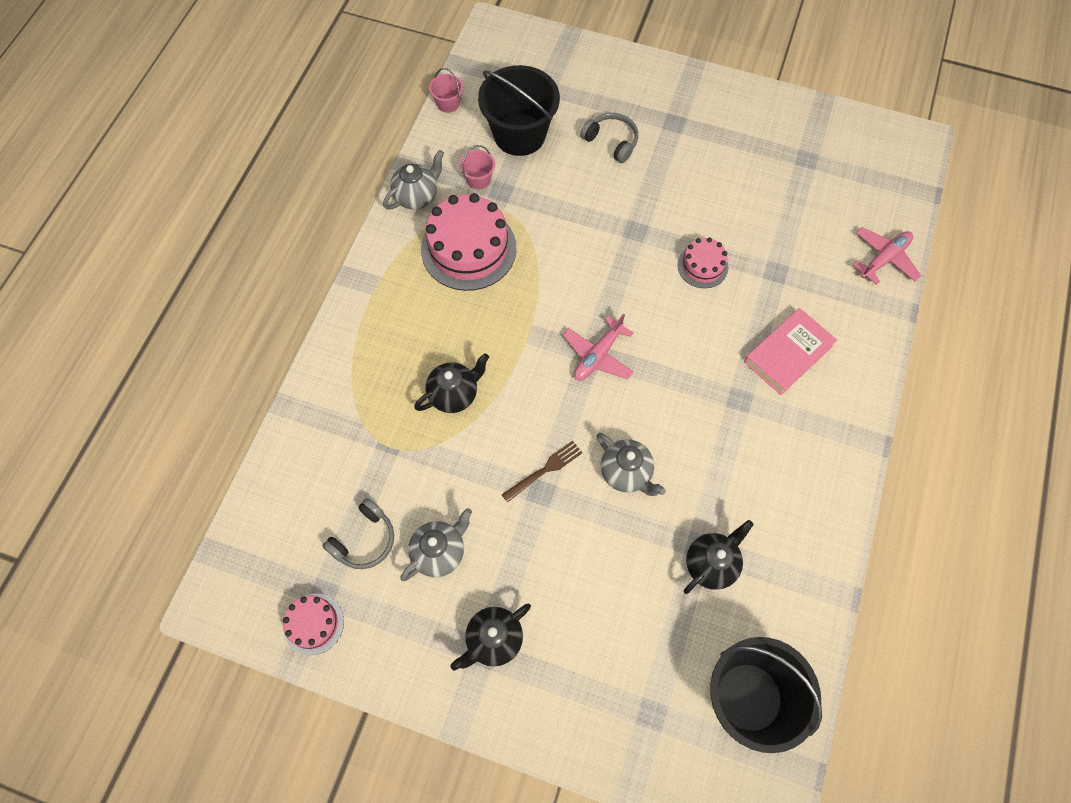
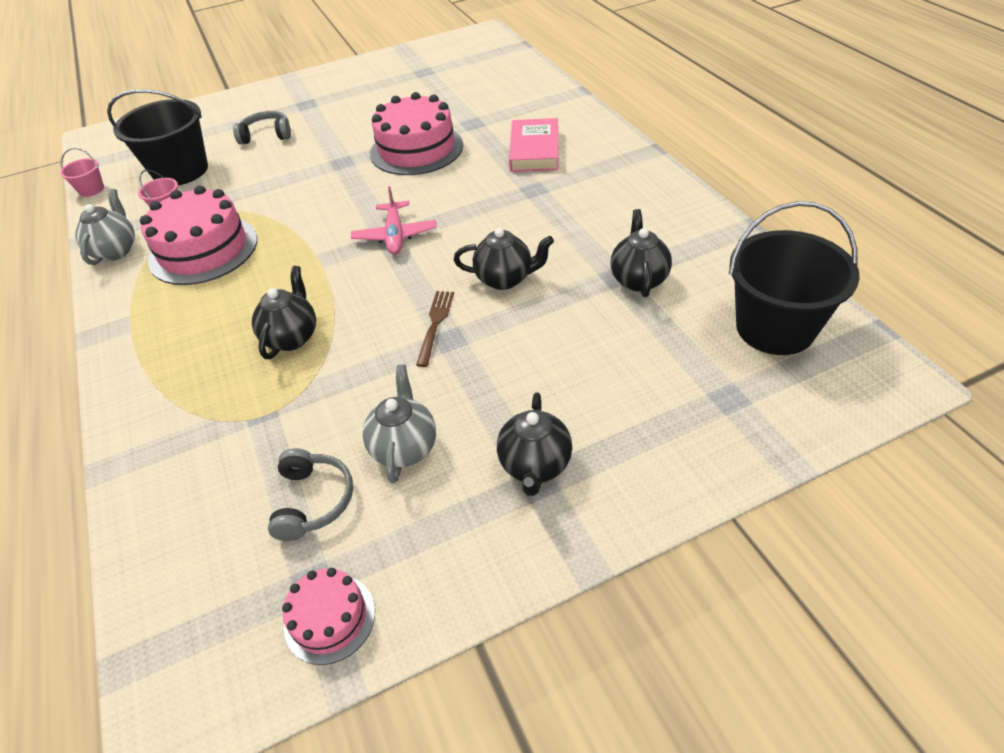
camera: 40 degrees left, 20 degrees down
(626, 473) = (505, 279): grey teapot -> black teapot
(702, 266) = (416, 149): pink cake -> pink cake, size x1.90
(884, 259) = (533, 81): pink plane -> none

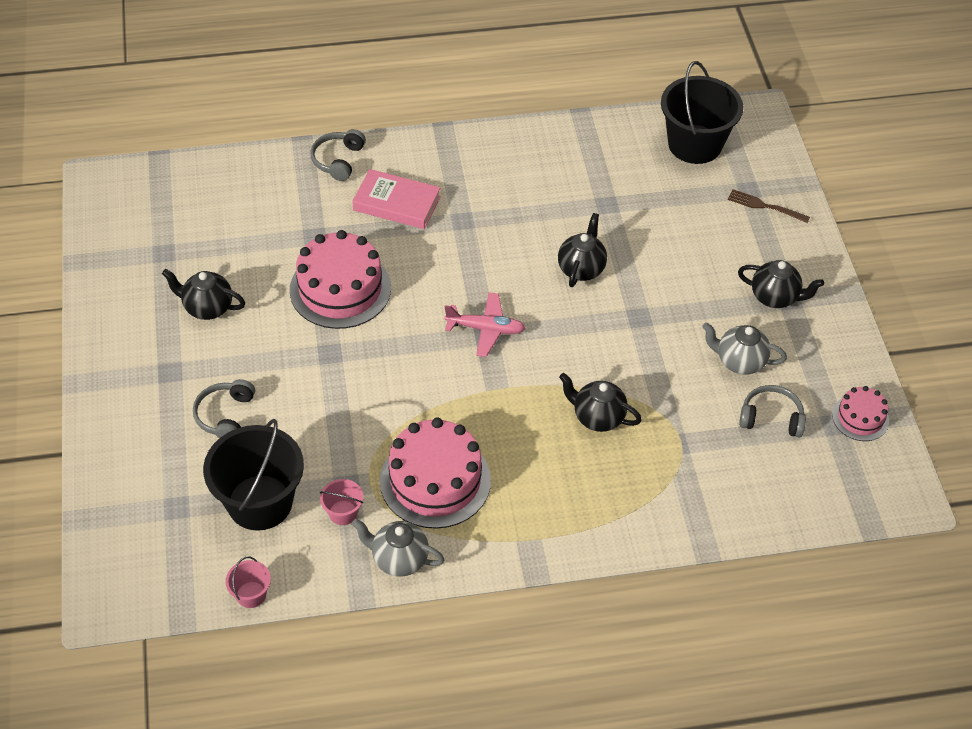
camera: 80 degrees left, 5 degrees up
(435, 324) = (618, 322): brown fork -> brown fork (764, 206)
(569, 111) = (338, 160): none -> grey headphones
(638, 279) = (616, 193): black teapot -> black teapot (207, 308)

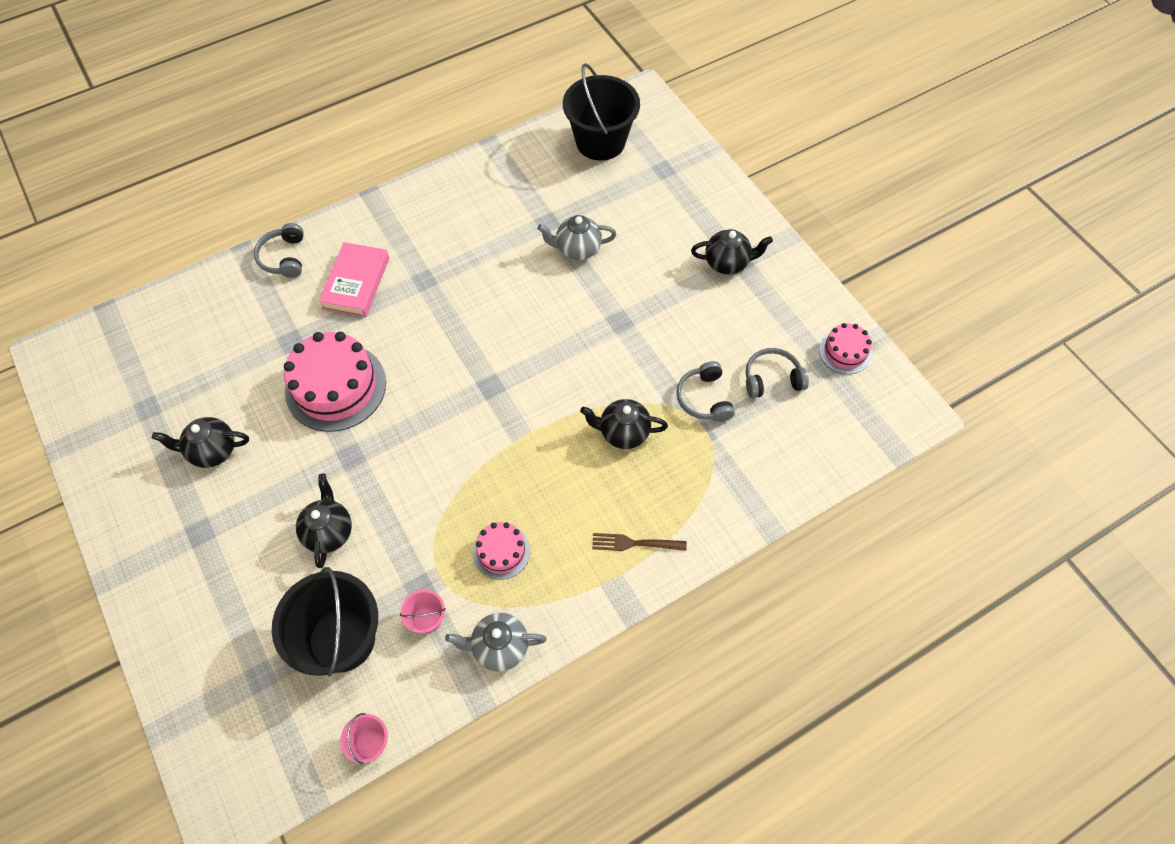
camera: 20 degrees left, 10 degrees up
(225, 415) = (273, 559): grey headphones -> grey headphones (704, 398)
(396, 203) = (356, 283): pink book -> pink book turned 75 degrees counterclockwise
(435, 480) = (501, 551): pink cake -> pink cake, size x0.53
(485, 329) = (487, 381): pink plane -> none
(581, 269) = (550, 292): black teapot -> black teapot (329, 532)
(739, 362) = (723, 334): grey teapot -> grey teapot (577, 249)
(764, 206) = (683, 180): brown fork -> brown fork (634, 543)

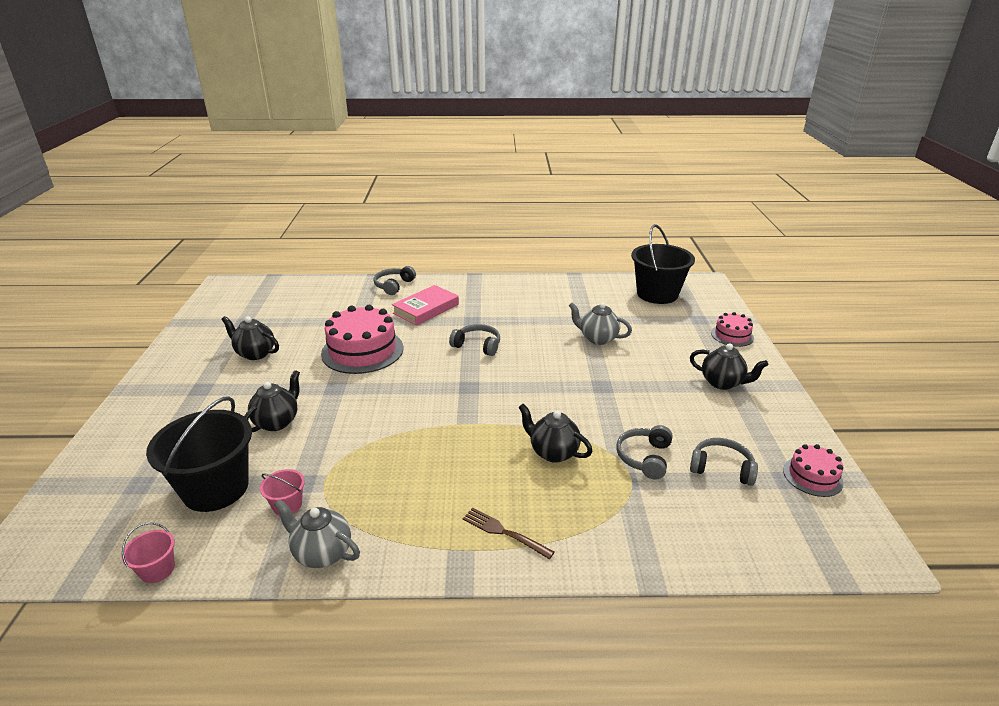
camera: 30 degrees right, 30 degrees down
(458, 319) = (477, 345): none -> grey headphones
(501, 551) = (386, 487): pink cake -> pink cake (732, 335)

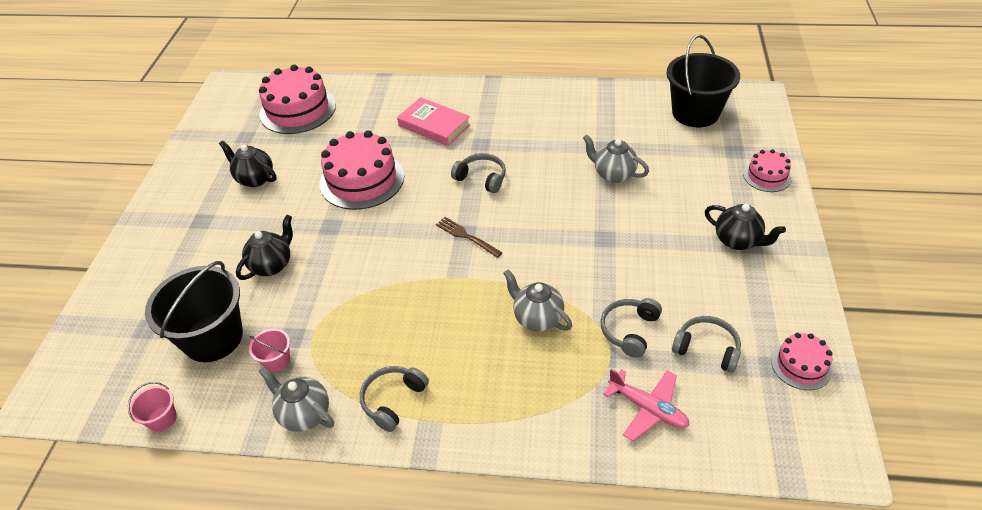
camera: 10 degrees right, 15 degrees up
(294, 301) = (298, 110): none -> pink cake
(394, 286) = (403, 91): grey headphones -> grey headphones (393, 400)
(426, 309) = (434, 125): pink book -> pink book turned 75 degrees clockwise
(503, 532) = (473, 405): brown fork -> brown fork (466, 236)
(553, 452) = (537, 318): black teapot -> grey teapot
(680, 522) = (648, 408): none -> pink plane

